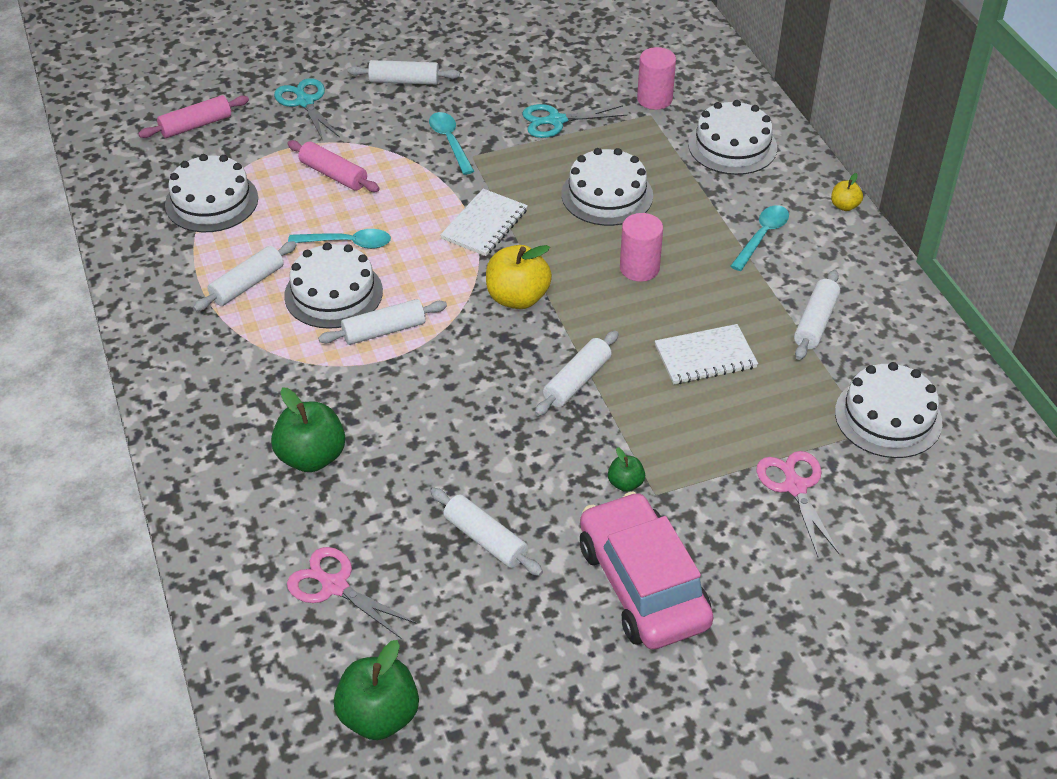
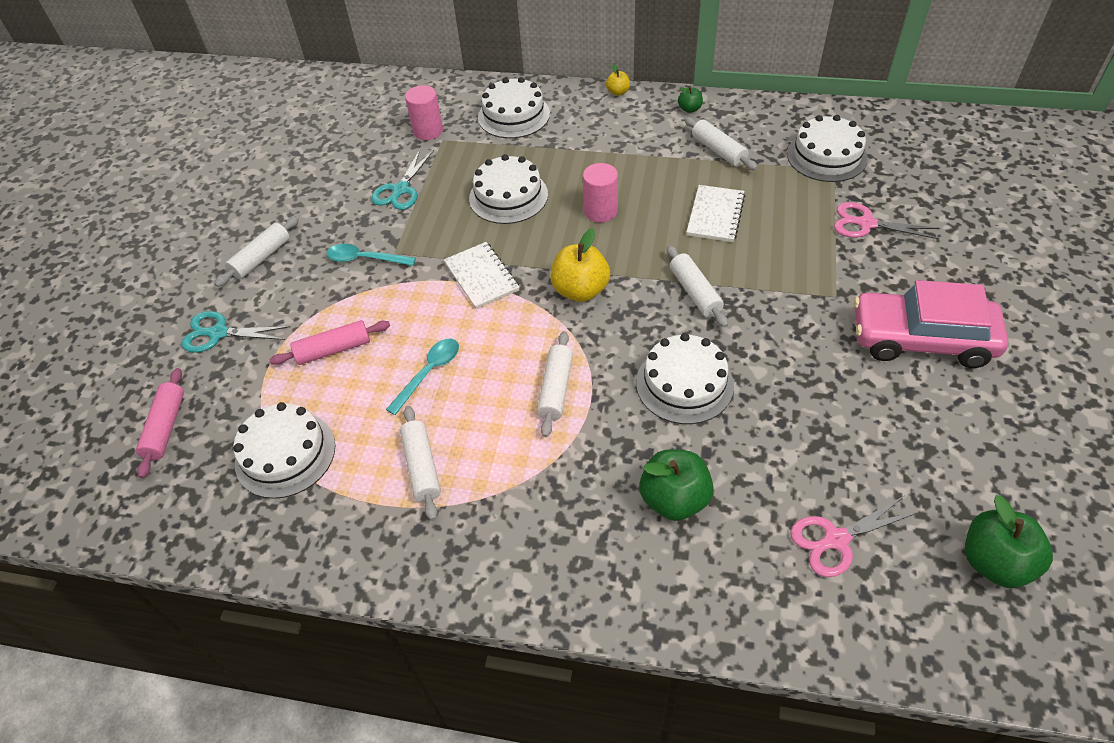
camera: 55 degrees left, 5 degrees up
(333, 293) = (484, 407): white cake -> white cake (684, 384)
(485, 539) = (832, 414): white rolling pin -> none
(625, 483) = (816, 308): green apple -> green apple (689, 109)
(762, 236) = (616, 139): turquoise spoon -> none

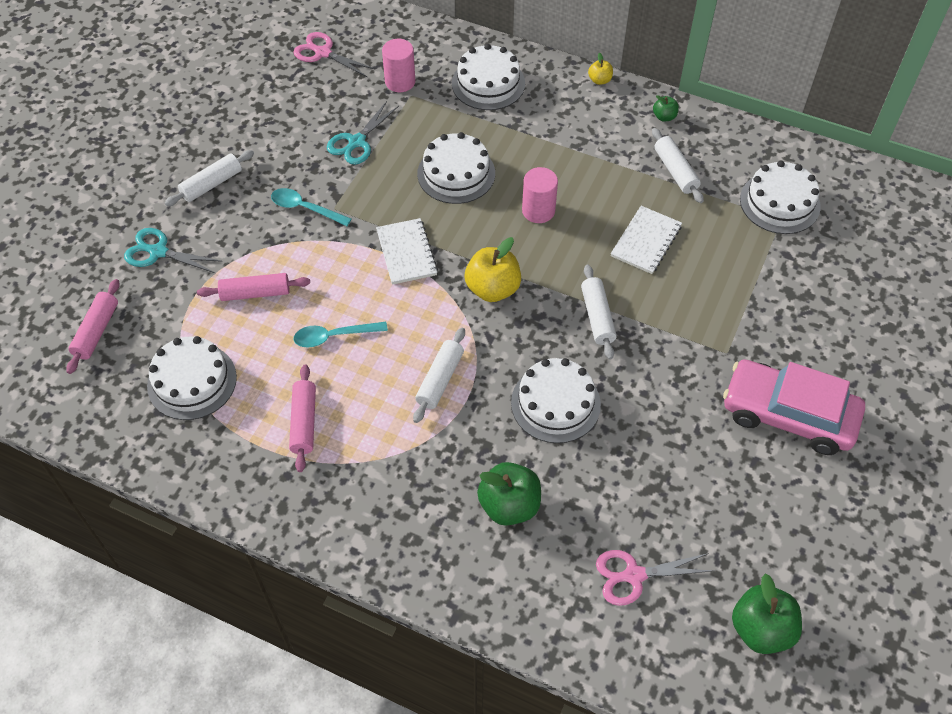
camera: 10 degrees right, 5 degrees up
(422, 467) = (304, 422): white rolling pin -> pink rolling pin
(429, 373) = (333, 336): turquoise spoon -> turquoise spoon turned 150 degrees counterclockwise
(865, 223) = (786, 285): pink scissors -> pink scissors (322, 52)

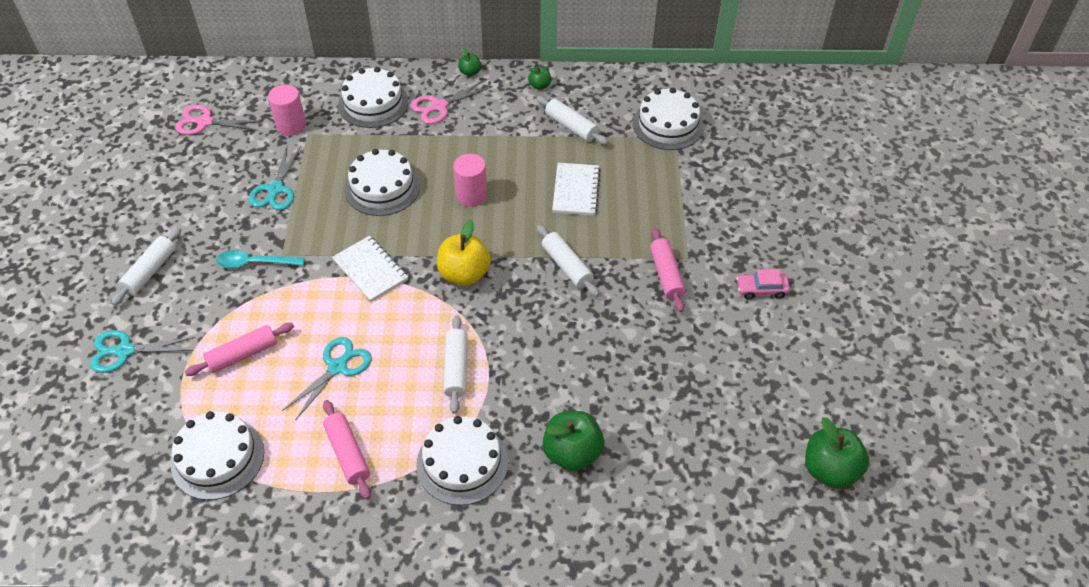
camera: 25 degrees left, 5 degrees down
(97, 331) = (95, 447): pink rolling pin -> pink rolling pin (666, 275)
(333, 336) = (338, 366): turquoise spoon -> turquoise scissors
(555, 403) = (568, 351): white cake -> white cake (462, 463)
(599, 80) = (470, 72): yellow apple -> green apple
(633, 575) = (706, 469): pink scissors -> pink scissors (438, 106)
(788, 415) = (761, 289): pink car -> pink car, size x0.43

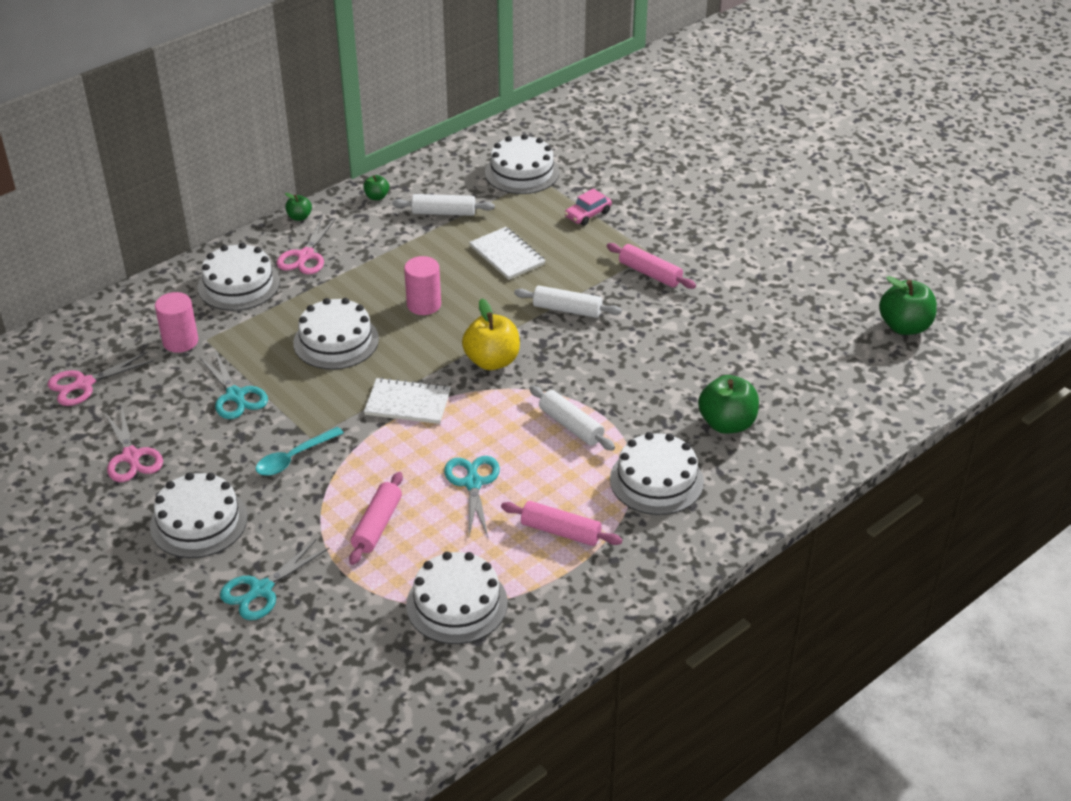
camera: 40 degrees left, 10 degrees down
(150, 271) = (199, 522): white rolling pin -> white cake
(169, 195) = (131, 457): none -> pink scissors
(761, 289) = (729, 245): pink car -> pink car (588, 214)

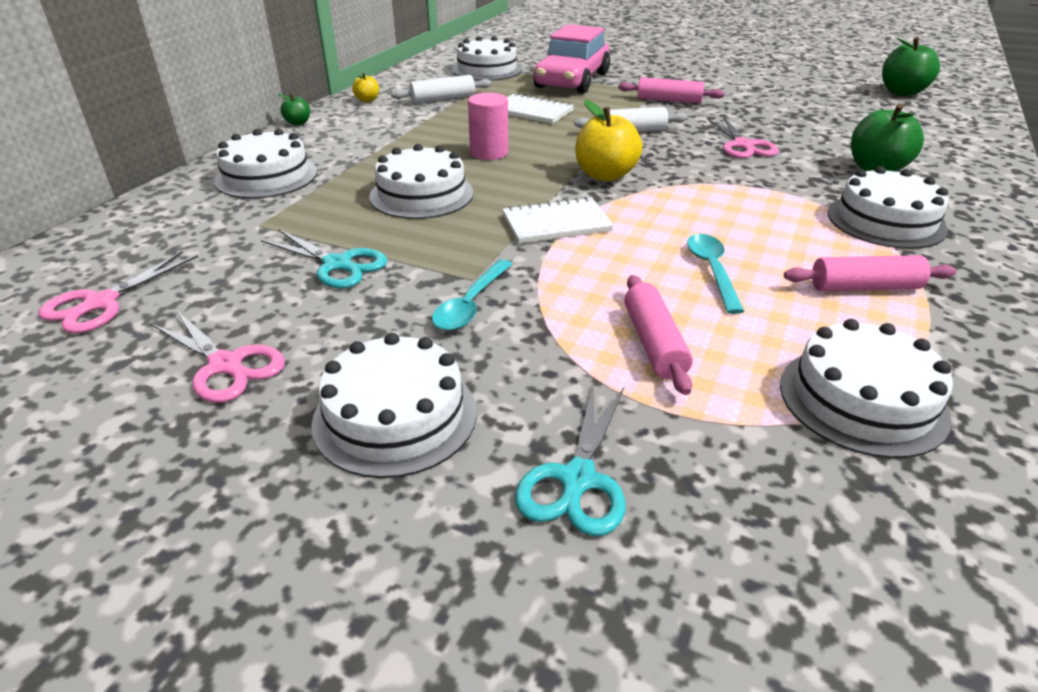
camera: 25 degrees left, 5 degrees down
(180, 341) = (224, 233): pink cylinder -> none
(305, 256) = (328, 145): pink scissors -> pink scissors (743, 146)
(377, 197) = (367, 100): green apple -> yellow apple
(473, 482) = (712, 270): turquoise scissors -> turquoise spoon
(571, 425) = (745, 201): white rolling pin -> none
(588, 214) = (572, 81): pink car -> pink car, size x2.31

